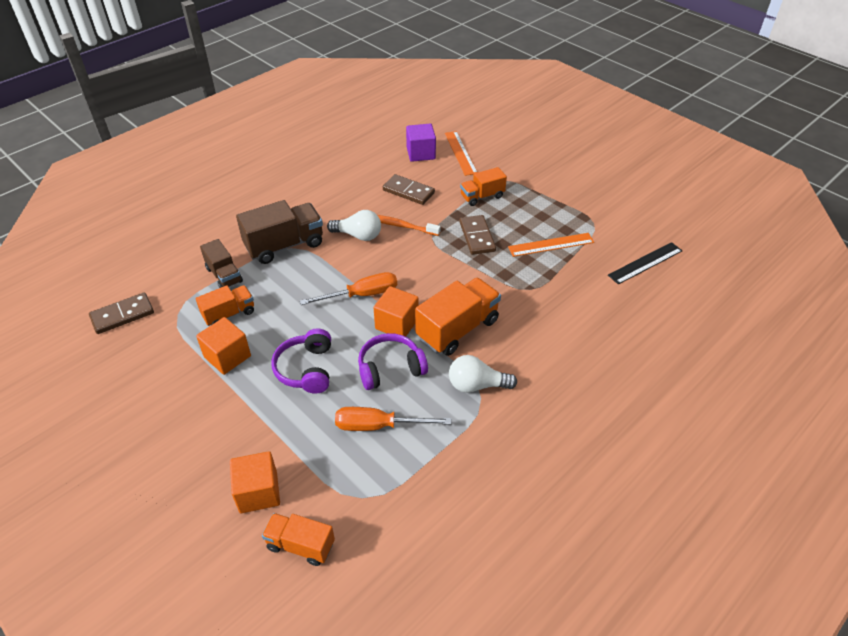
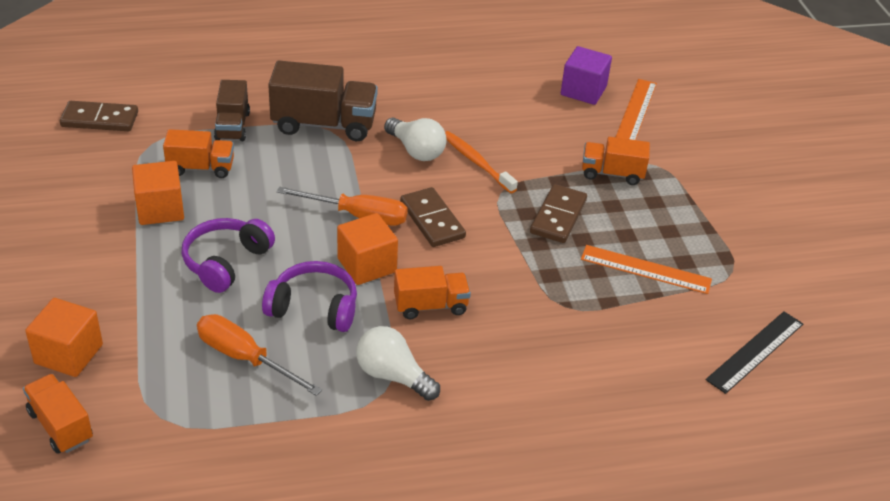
camera: 30 degrees right, 5 degrees down
(408, 191) = (524, 128): brown domino -> brown domino (432, 220)
(457, 329) = (430, 306): orange truck -> orange truck, size x0.61
(645, 263) = (755, 351): black ruler -> black ruler turned 45 degrees counterclockwise

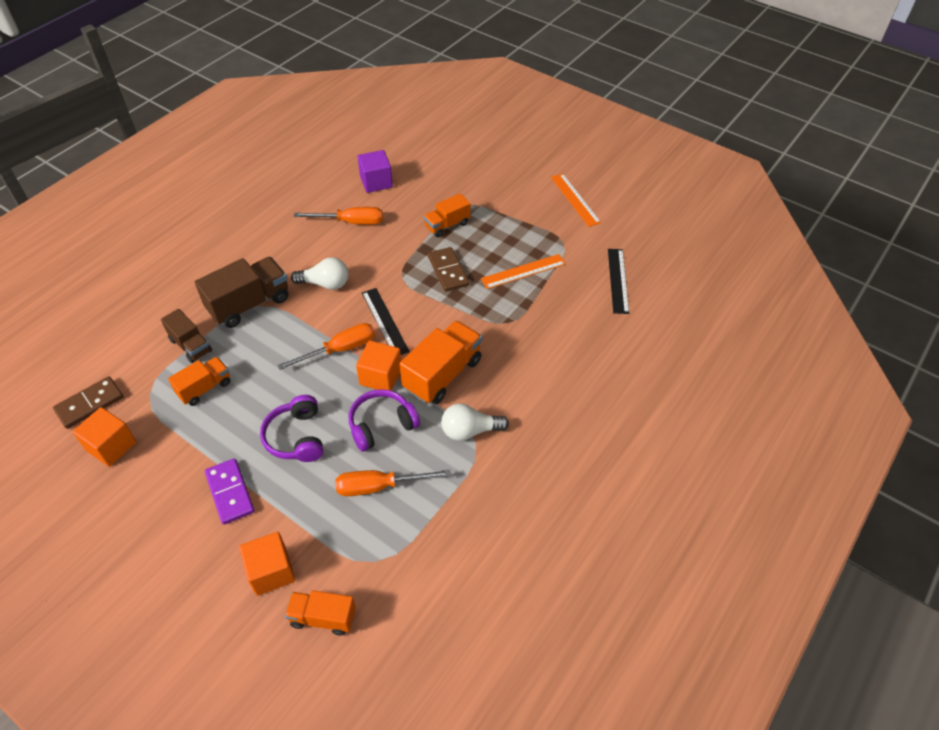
camera: 40 degrees left, 10 degrees up
(116, 265) = (230, 492): none -> purple domino
(160, 209) = (212, 435): orange cube -> orange cube (111, 446)
(430, 306) = (442, 374): orange truck -> orange truck, size x1.65
(432, 220) = (384, 321): brown domino -> black ruler
(476, 162) = (368, 268): orange toothbrush -> none
(510, 112) = (350, 222): none -> orange screwdriver
(636, 111) = (418, 177): orange ruler -> orange ruler (575, 199)

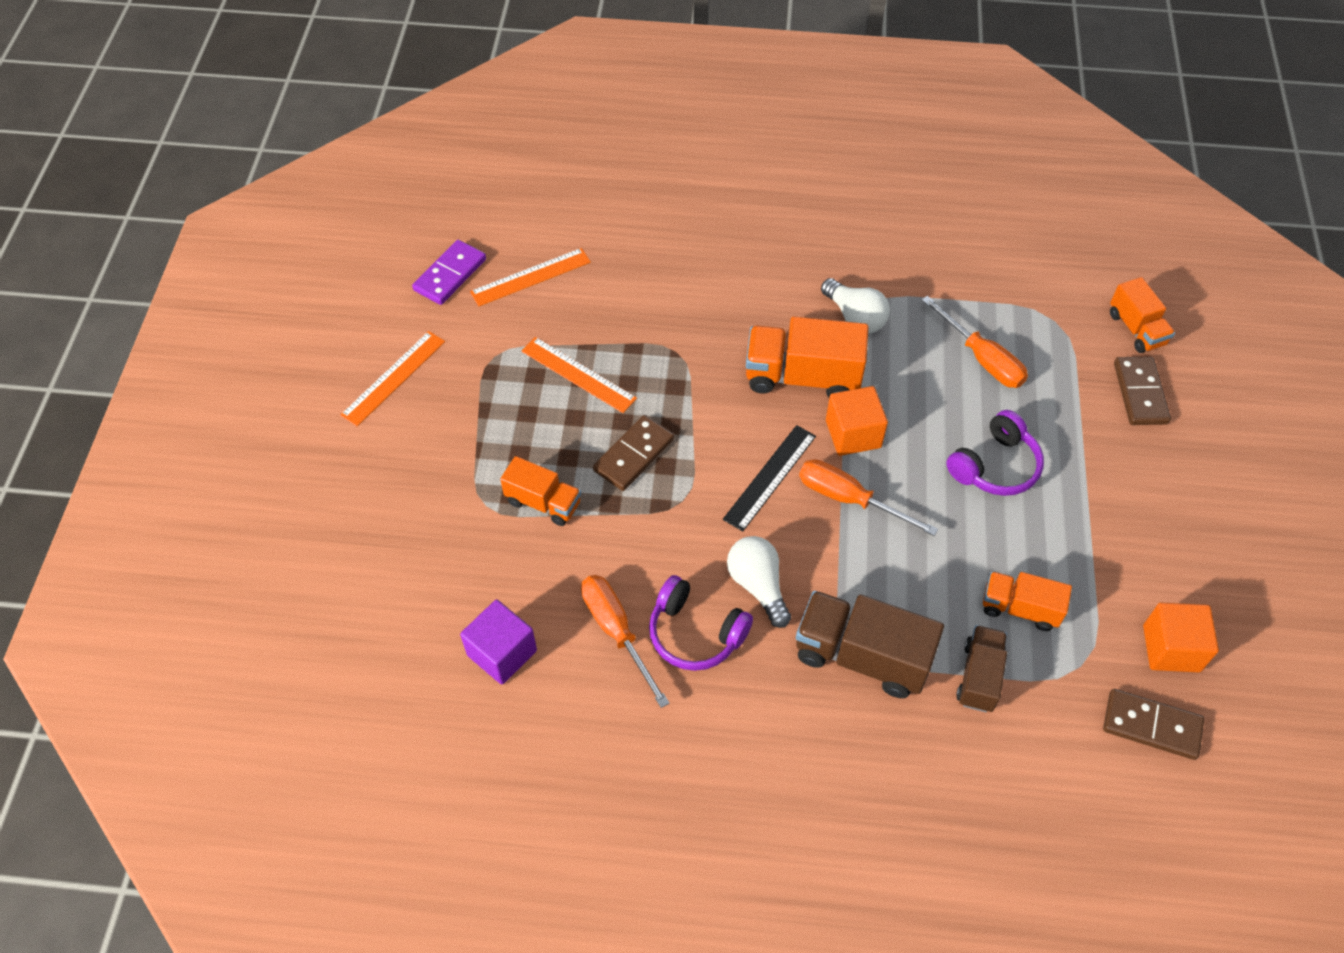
camera: 120 degrees left, 5 degrees up
(230, 492) = (1106, 484): purple domino -> purple domino (450, 275)
(271, 571) = (1140, 393): orange cube -> brown domino
(381, 425) = (913, 397): purple headphones -> purple headphones (695, 633)
(618, 280) = (530, 277): black ruler -> orange ruler

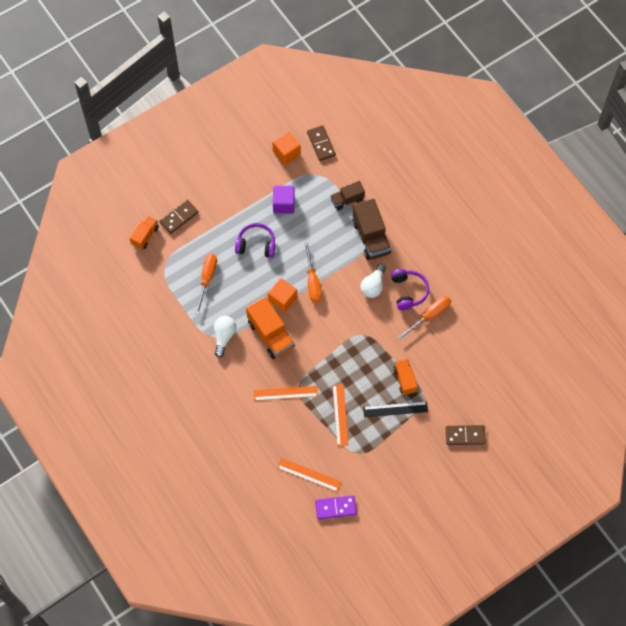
camera: 130 degrees left, 10 degrees up
(393, 378) = (402, 481): orange ruler -> orange ruler (285, 393)
(502, 653) = (469, 344): purple cube -> purple cube (283, 204)
(616, 631) = (430, 315): orange screwdriver -> orange screwdriver turned 150 degrees counterclockwise
(633, 455) = (358, 365): brown domino -> brown domino (465, 436)
(770, 477) = (326, 313): black ruler -> black ruler (395, 409)
(1020, 608) = (310, 203): orange truck -> none

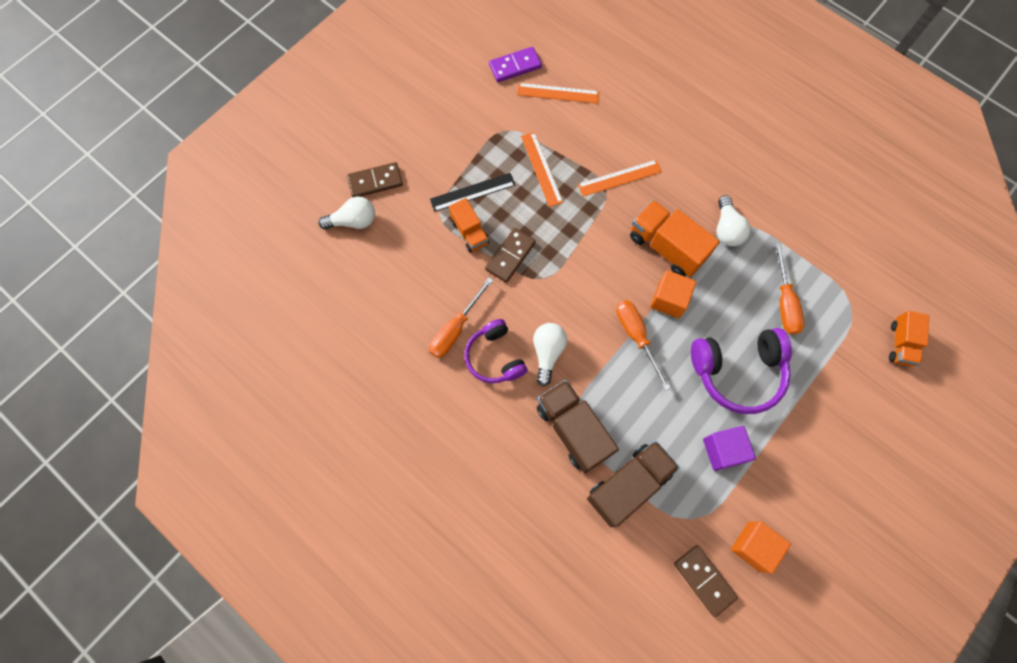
camera: 165 degrees right, 5 degrees up
(179, 217) = (867, 385): brown domino -> brown domino (510, 256)
(256, 244) = (737, 372): purple headphones -> purple headphones, size x1.50
(347, 200) = (628, 485): brown truck -> brown truck, size x1.65
(486, 408) = (353, 221): none -> white light bulb

